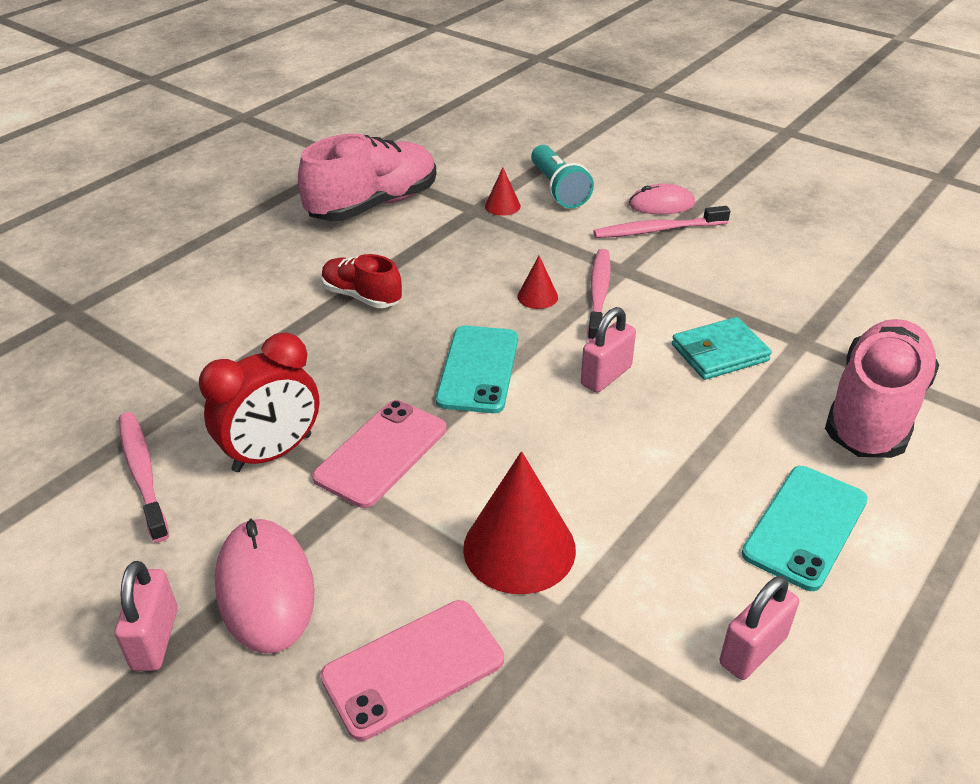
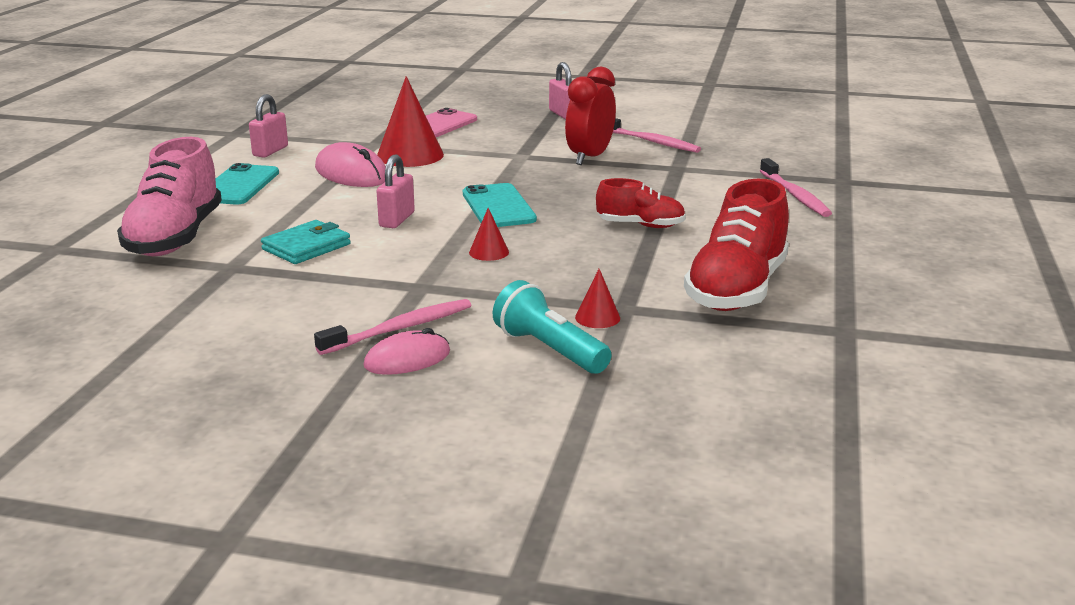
camera: 155 degrees right, 15 degrees down
(265, 588) = (531, 129): pink mouse -> pink mouse (351, 173)
(373, 205) = (736, 289): pink shoe -> red shoe
(381, 453) = (524, 167): pink phone -> none
(599, 294) = (433, 264): pink toothbrush -> pink toothbrush (795, 195)

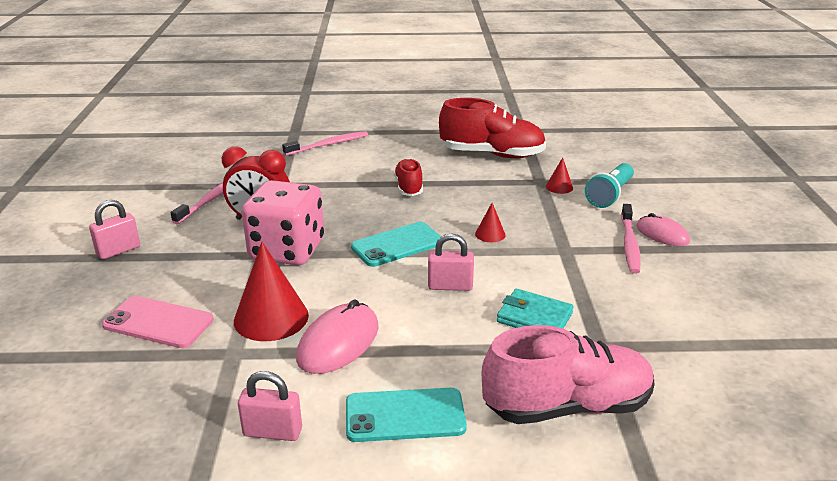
camera: 105 degrees left, 5 degrees up
(400, 329) = (629, 244): pink toothbrush -> pink toothbrush turned 120 degrees counterclockwise
(521, 164) = (287, 250): none -> pink dice

